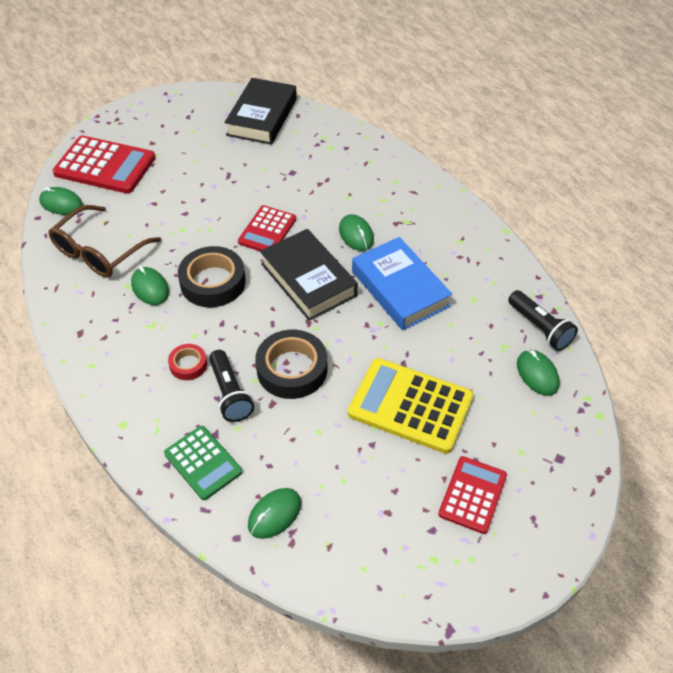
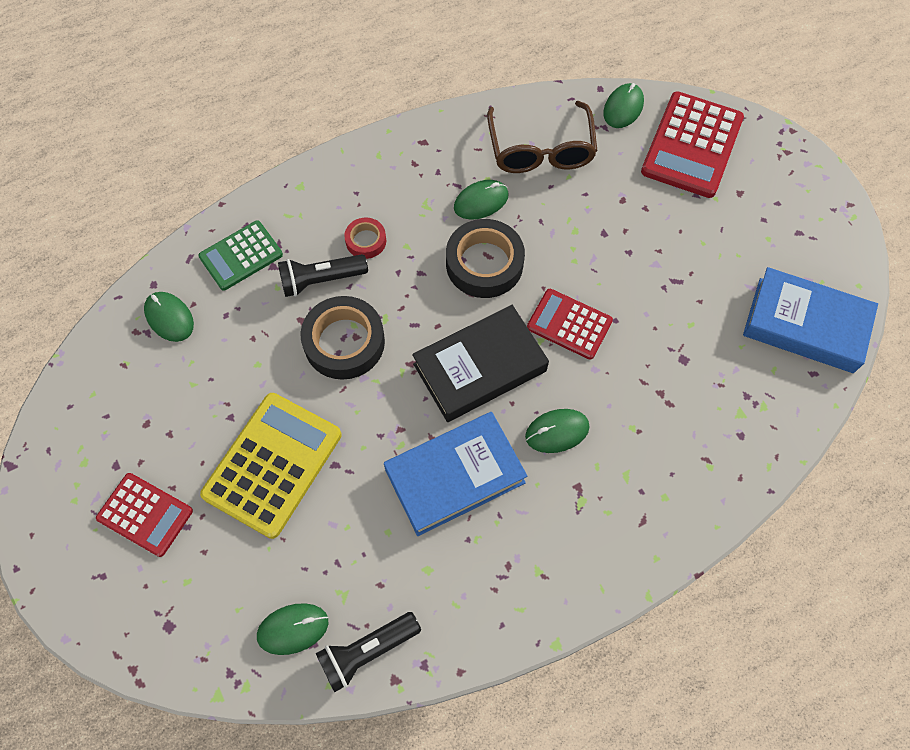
camera: 95 degrees right, 15 degrees up
(99, 252) = (541, 150): brown glasses -> brown glasses turned 135 degrees counterclockwise
(262, 117) = (805, 325): black book -> blue book

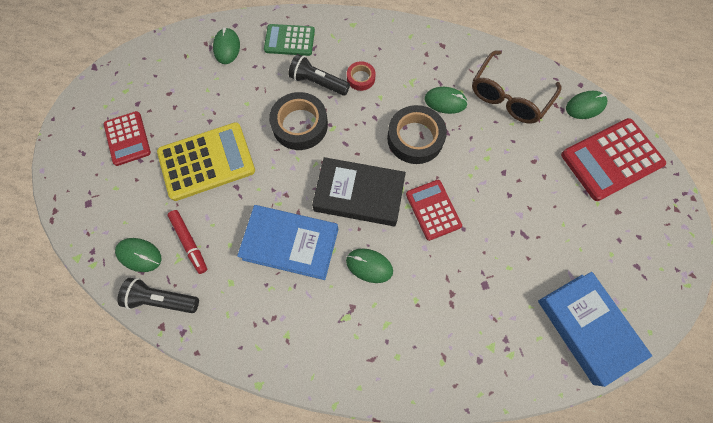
camera: 40 degrees right, 5 degrees up
(339, 567) = (189, 242): none -> red marker

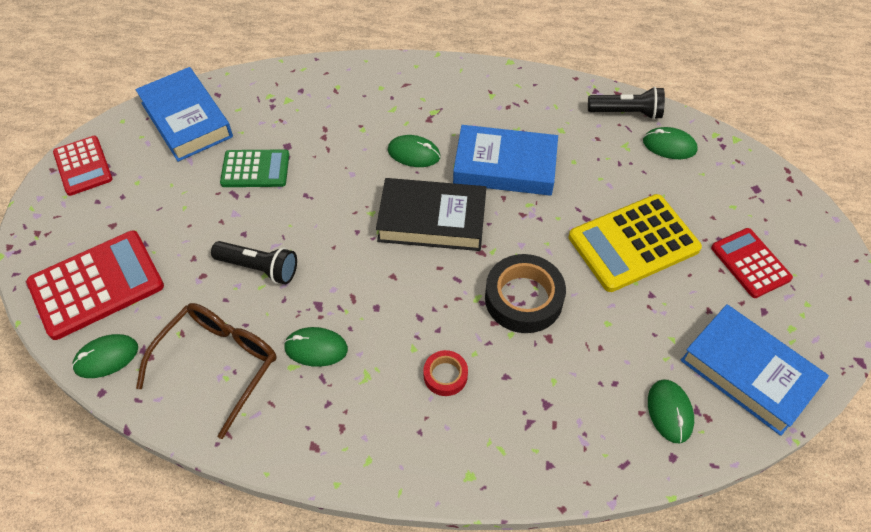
camera: 175 degrees right, 15 degrees down
(168, 65) = (748, 373): none -> blue book
(189, 242) = (619, 160): red marker -> none
(289, 40) = (571, 434): green calculator -> green calculator (255, 169)
(318, 82) = (510, 363): black flashlight -> black flashlight (259, 268)
(415, 138) = (361, 292): black tape -> none
(433, 210) = (340, 211): red calculator -> red calculator (83, 166)

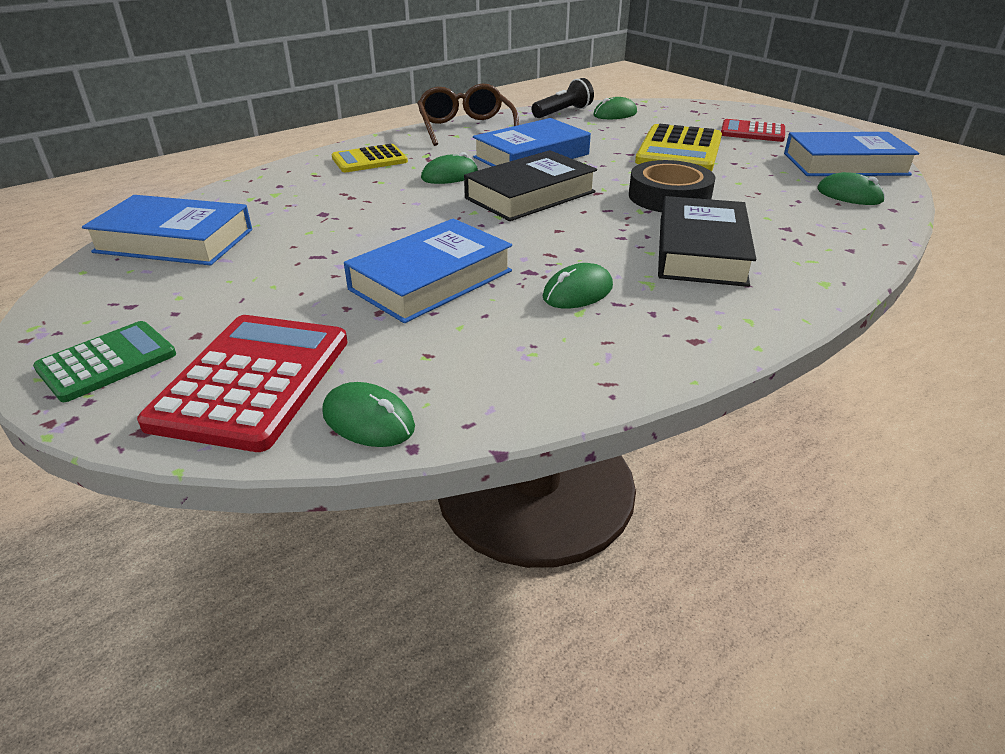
camera: 45 degrees left, 20 degrees down
(83, 166) = (75, 318): red calculator -> none
(106, 357) = (368, 420): green mouse -> green mouse turned 75 degrees counterclockwise
(219, 364) = (508, 349): brown glasses -> brown glasses (465, 128)
(255, 169) = (314, 235): green calculator -> green calculator (107, 362)
(259, 268) = (431, 280): black flashlight -> blue book
(389, 93) = (369, 160): none -> yellow calculator
(445, 375) = (701, 251): red tape -> black book

